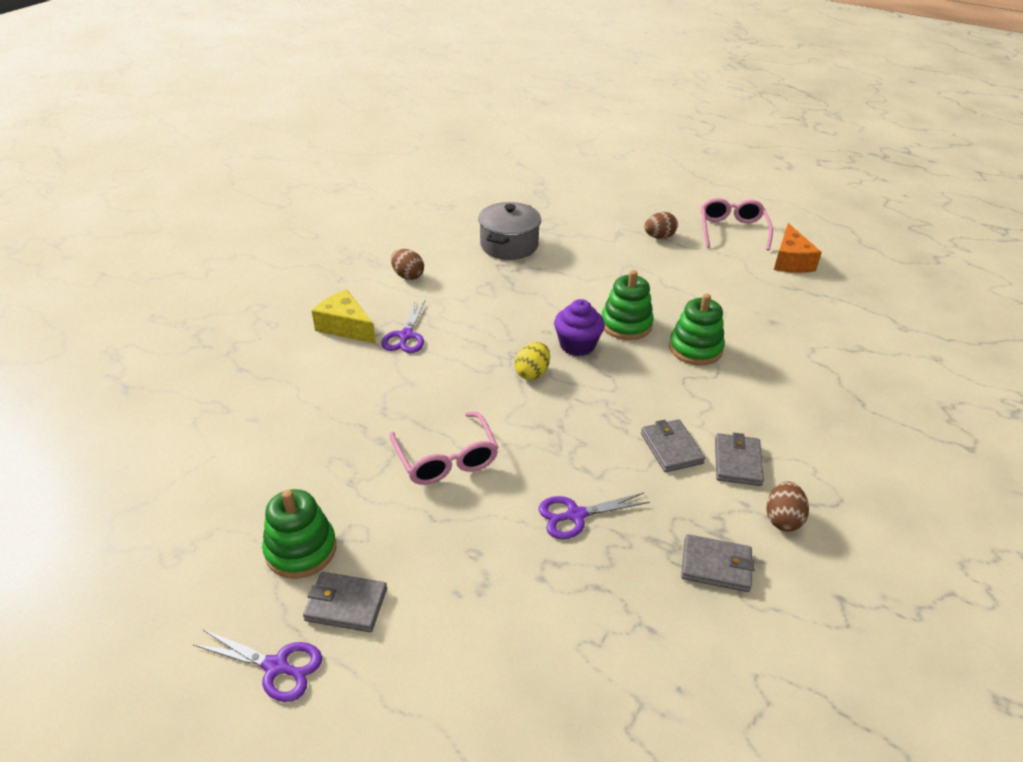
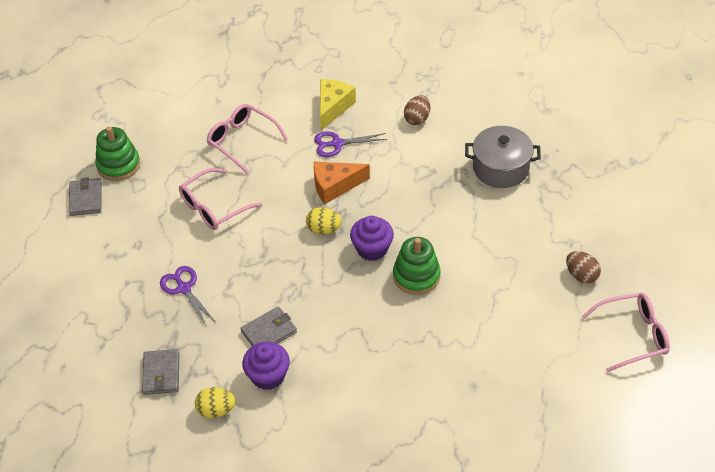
camera: 75 degrees right, 10 degrees up
(276, 666) = (41, 185): purple scissors -> none
(345, 410) = (242, 141): none -> pink glasses
(695, 348) = (403, 330): green stacking toy -> none
(737, 462) = (268, 376): grey wallet -> purple cupcake
(782, 519) = (216, 410): brown egg -> yellow egg
(790, 261) = (597, 394): orange cheese -> orange cheese (335, 186)

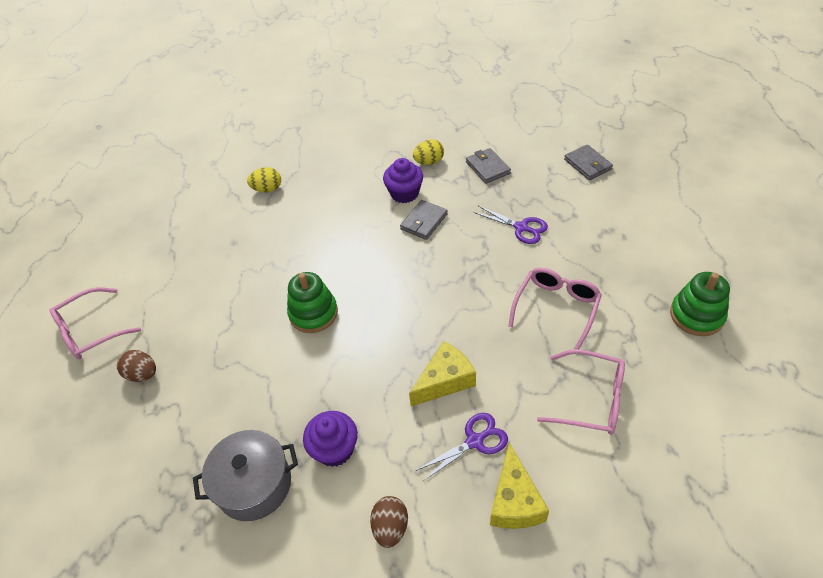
camera: 160 degrees right, 0 degrees up
(85, 199) = (689, 269): grey wallet -> grey wallet (587, 164)
(324, 229) = (428, 326): yellow egg -> yellow egg (267, 189)
(335, 186) = (445, 381): orange cheese -> yellow cheese
(372, 249) = (369, 324): purple cupcake -> purple cupcake (335, 449)

